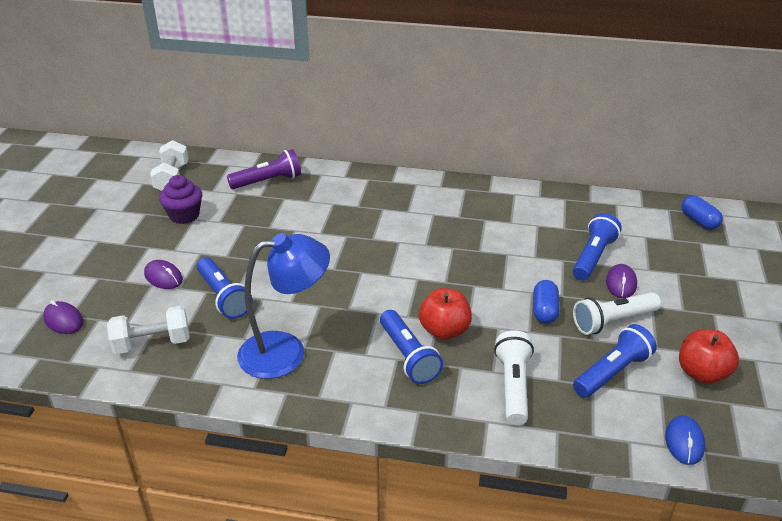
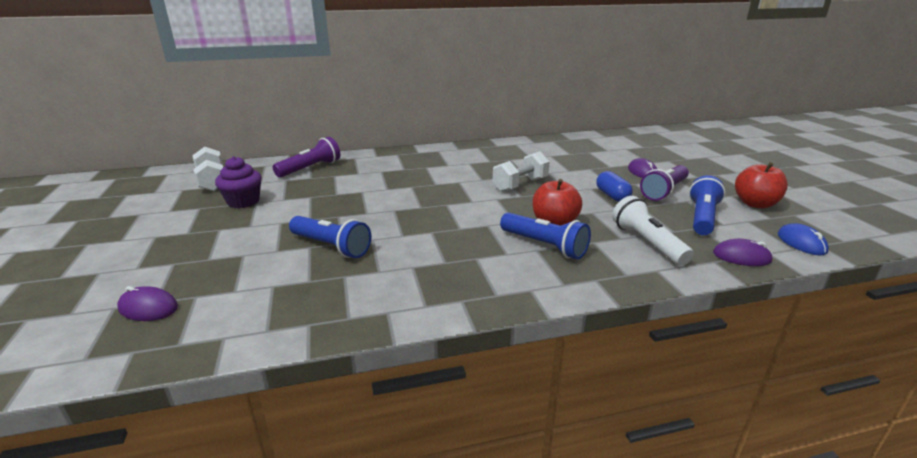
camera: 25 degrees left, 10 degrees down
(152, 343) = (279, 300): white dumbbell -> white dumbbell (520, 185)
(163, 277) = (253, 247): purple mouse -> purple mouse (741, 257)
(286, 351) = (431, 270): blue lamp -> none
(593, 257) = (607, 163): blue flashlight -> none
(613, 321) = (664, 191): white flashlight -> purple flashlight
(699, 221) = (647, 136): blue capsule -> none

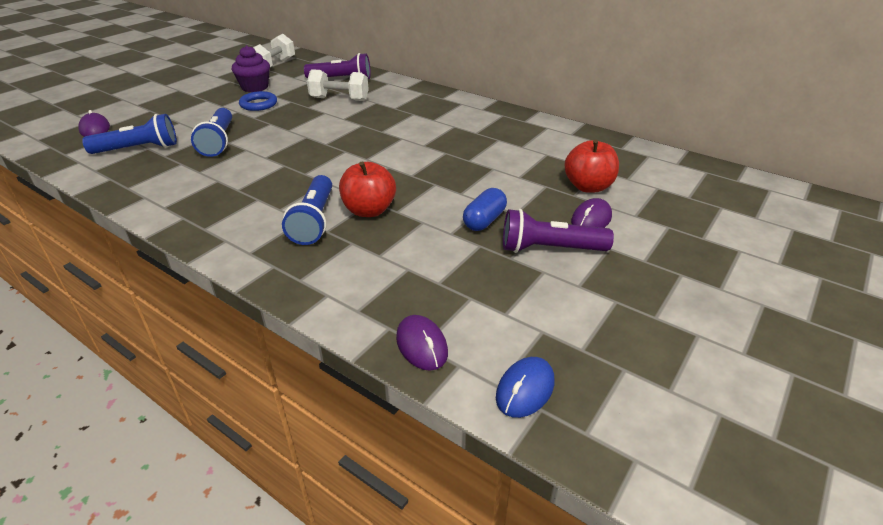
camera: 50 degrees right, 10 degrees up
(286, 210) = (258, 104): none -> blue ring
(520, 185) = (437, 166): white dumbbell -> white dumbbell (339, 99)
(647, 243) = (385, 273): white flashlight -> none
(702, 217) = (503, 293): blue flashlight -> blue flashlight (138, 149)
(755, 204) = (613, 327): red apple -> red apple (588, 187)

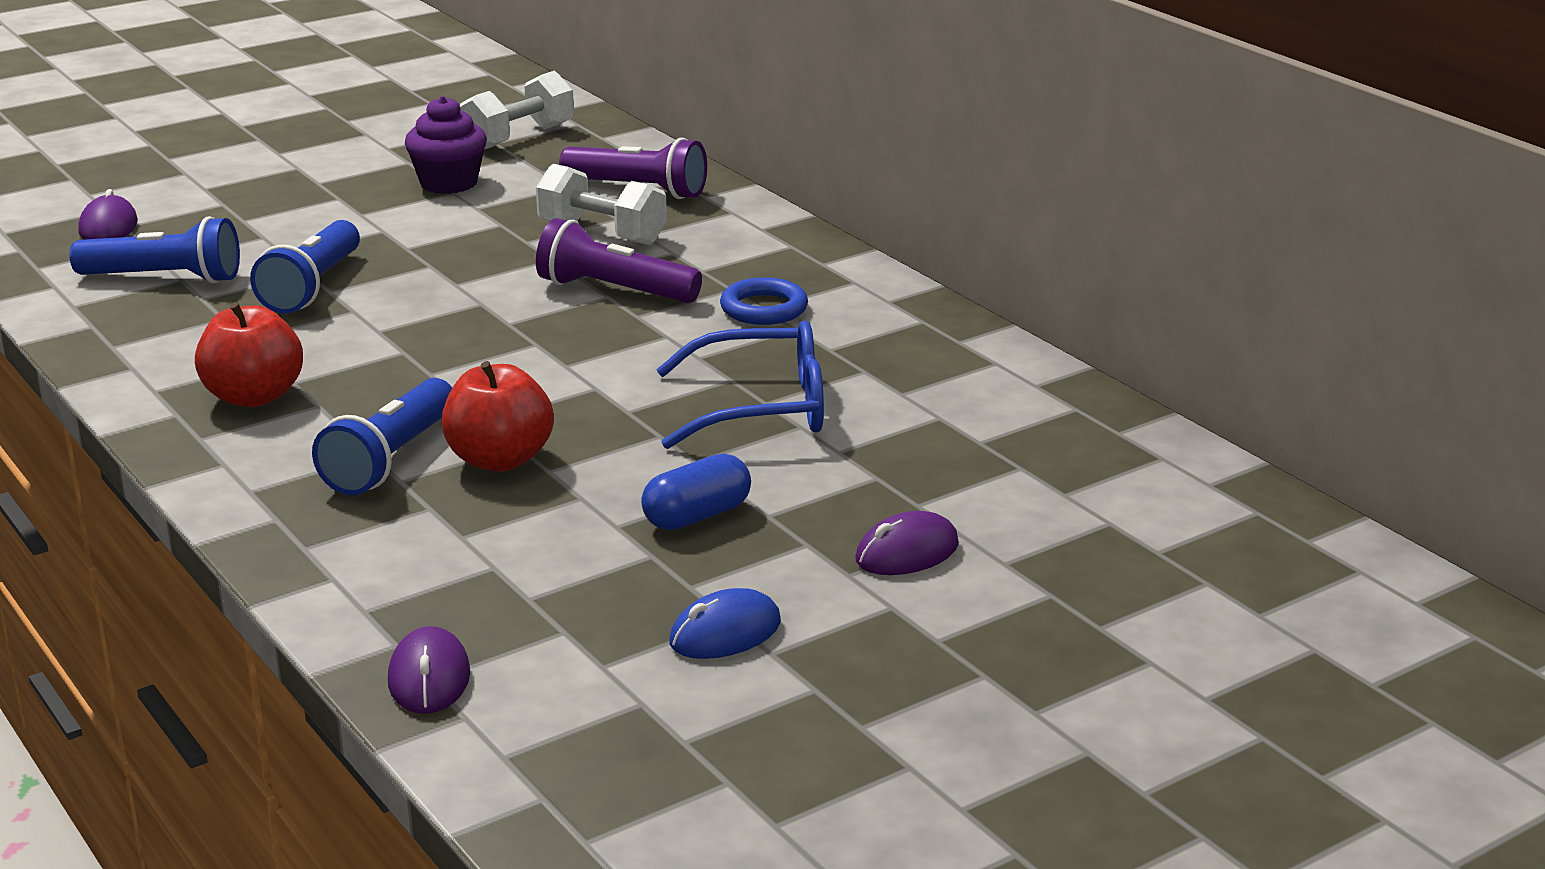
camera: 20 degrees right, 10 degrees down
(258, 104) = (433, 221): blue ring -> blue ring (764, 309)
(469, 163) = (761, 408): none -> blue glasses
(525, 389) = (541, 769): blue mouse -> blue mouse (725, 633)
(550, 249) = (776, 586): purple flashlight -> purple flashlight (614, 291)
(588, 187) = (963, 494): red apple -> red apple (254, 397)

